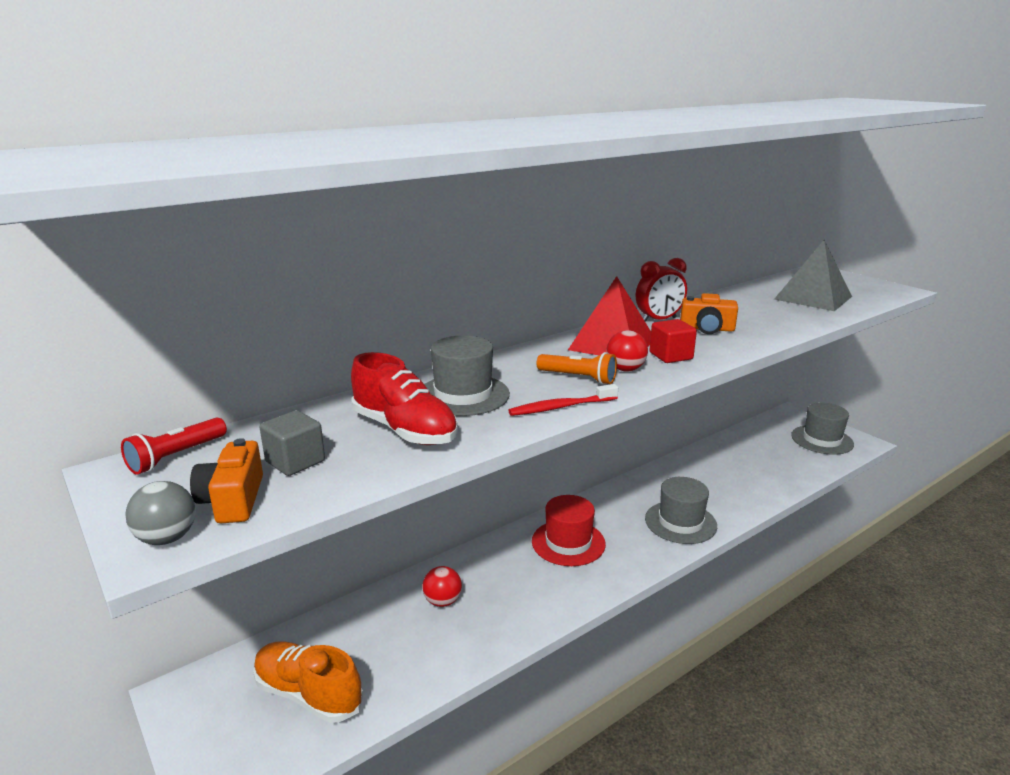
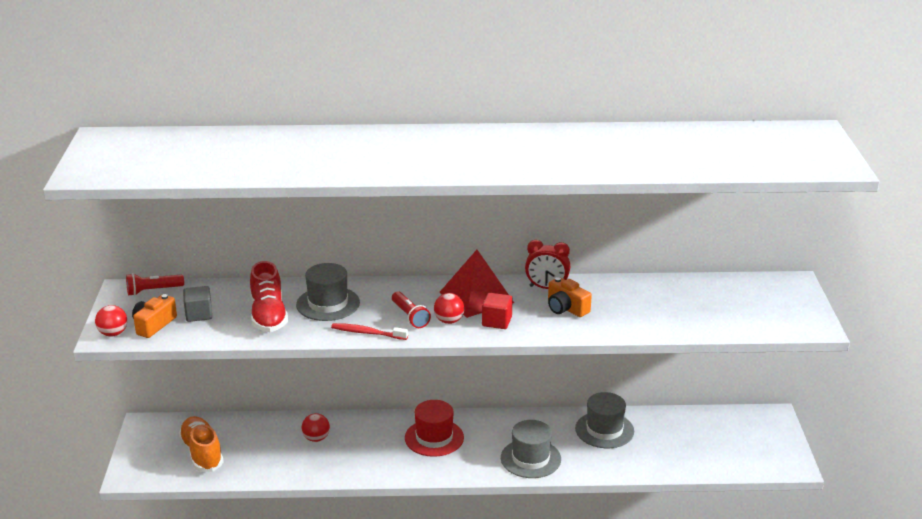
camera: 35 degrees right, 5 degrees up
(167, 538) = (113, 333): grey ball -> red ball
(578, 378) = (410, 316): orange flashlight -> red flashlight
(813, 297) = (716, 308): grey pyramid -> none
(822, 440) = (757, 448): grey hat -> grey hat (604, 430)

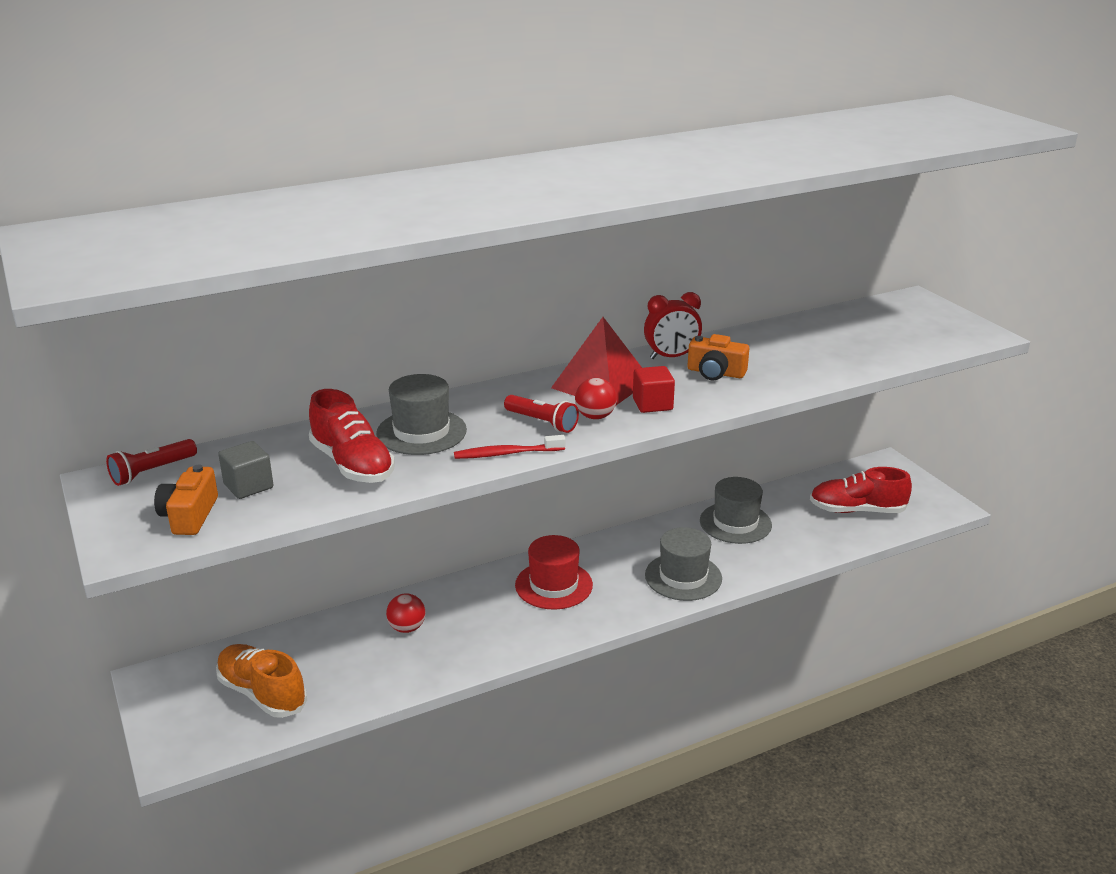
camera: 25 degrees left, 0 degrees up
(113, 333) = (133, 542): red ball -> none
(711, 447) = (857, 510): none -> red shoe

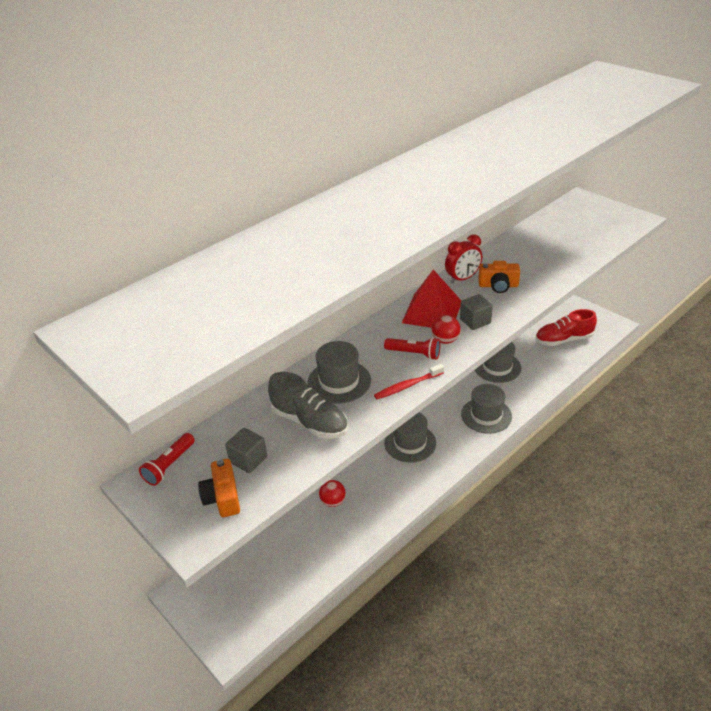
camera: 15 degrees left, 10 degrees up
(262, 693) = (264, 580): orange shoe -> none
(352, 464) = (309, 422): red shoe -> grey shoe
(553, 585) = (410, 443): red hat -> grey hat
(652, 404) = (475, 321): red cube -> grey cube

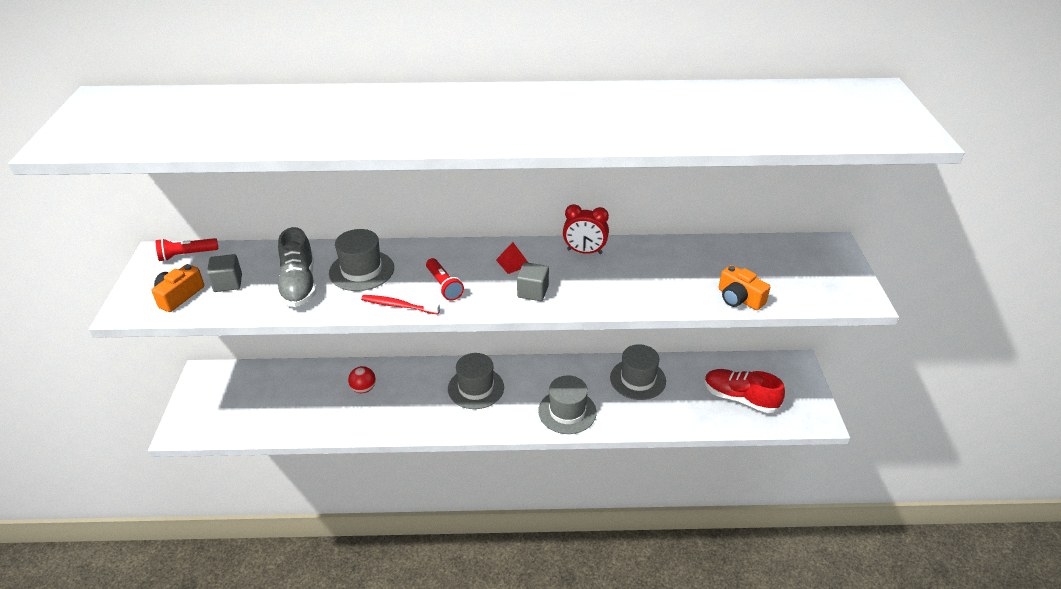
camera: 40 degrees right, 0 degrees up
(432, 312) = (513, 263): red pyramid -> red pyramid, size x0.47
(445, 340) = (483, 291): red ball -> none
(498, 285) = (604, 276): orange camera -> orange camera (739, 298)

